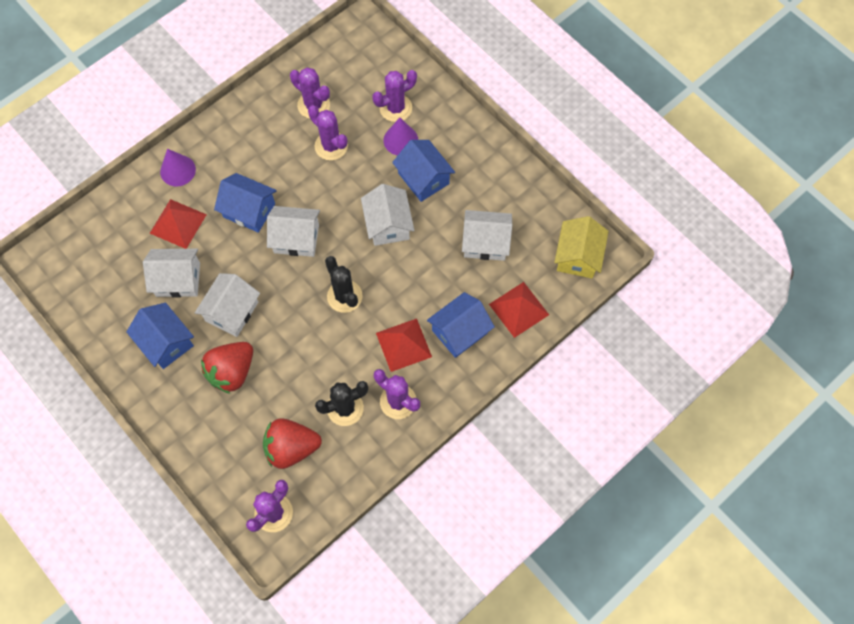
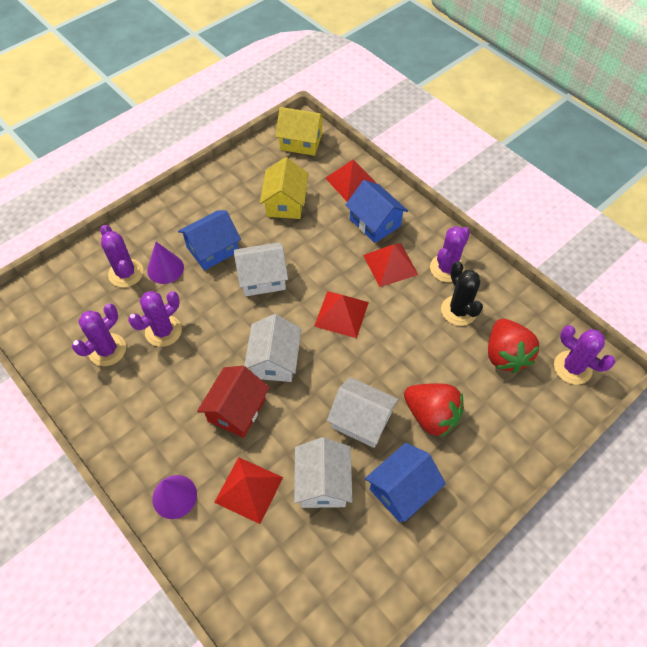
camera: 90 degrees left, 10 degrees down
(249, 210) = (237, 410): blue house -> red house
(344, 296) = (341, 314): black cactus -> red pyramid
(485, 242) = (285, 203): white house -> yellow house

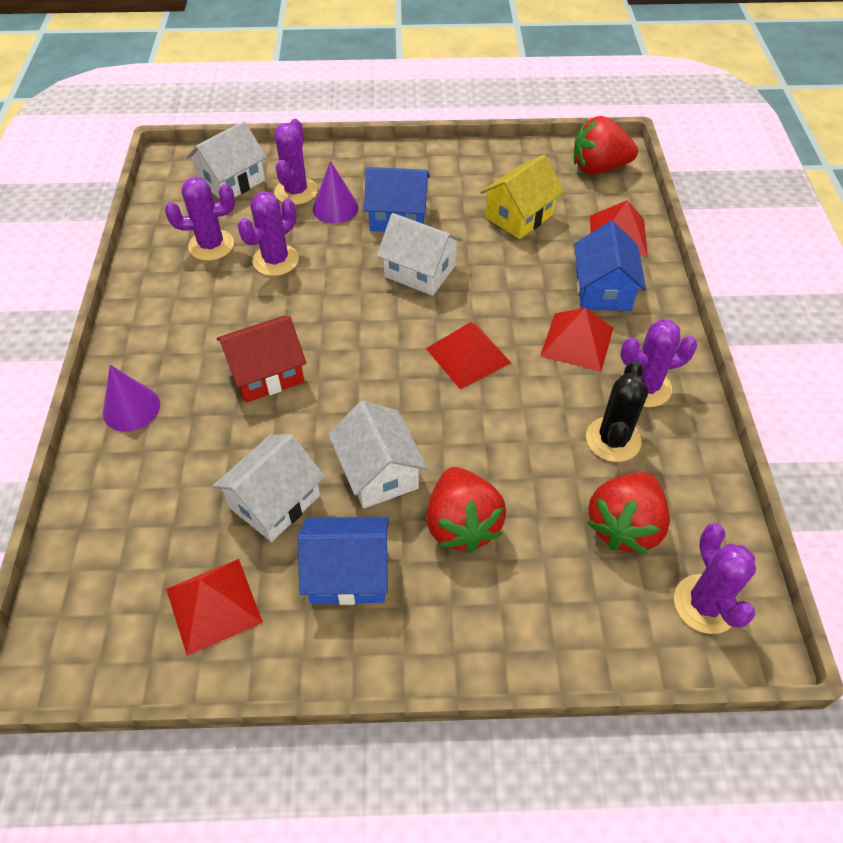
camera: 40 degrees right, 5 degrees down
(163, 331) = (275, 260): purple cactus -> purple cactus turned 45 degrees counterclockwise
(249, 489) = (200, 453): red pyramid -> red pyramid (213, 605)
(274, 360) = (351, 353): white house -> white house (232, 181)
(301, 141) = (598, 168): yellow house -> red strawberry

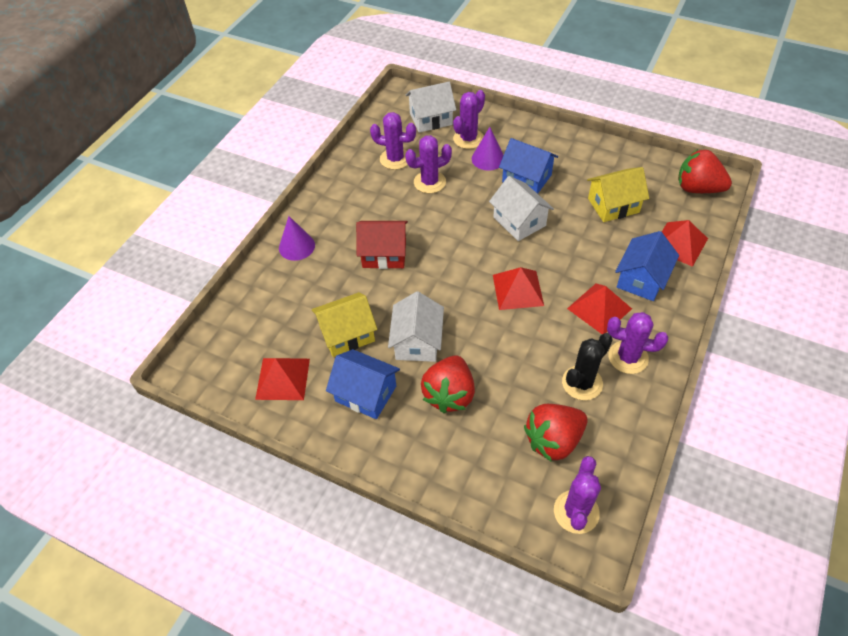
camera: 30 degrees right, 0 degrees up
(275, 502) = (347, 334): white house -> yellow house

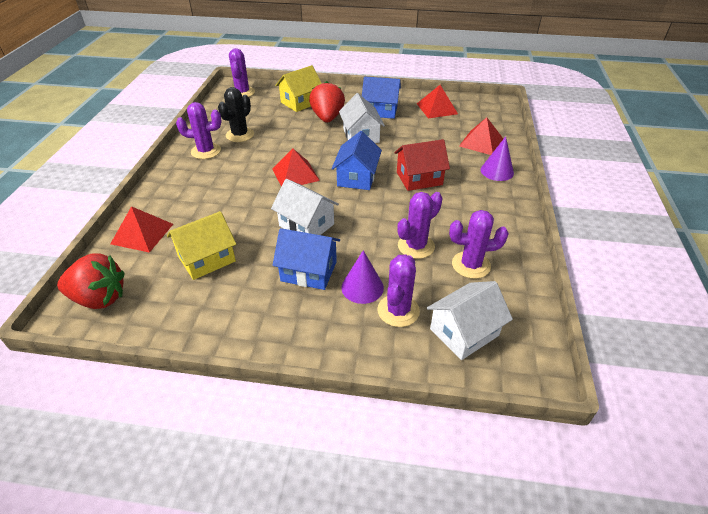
camera: 160 degrees right, 10 degrees down
(347, 334) = (412, 131): yellow house -> yellow house (300, 102)
(553, 440) = (257, 111): red strawberry -> none
(599, 308) = (226, 174): red pyramid -> red pyramid (481, 142)
(641, 279) = (187, 199): blue house -> blue house (357, 177)

